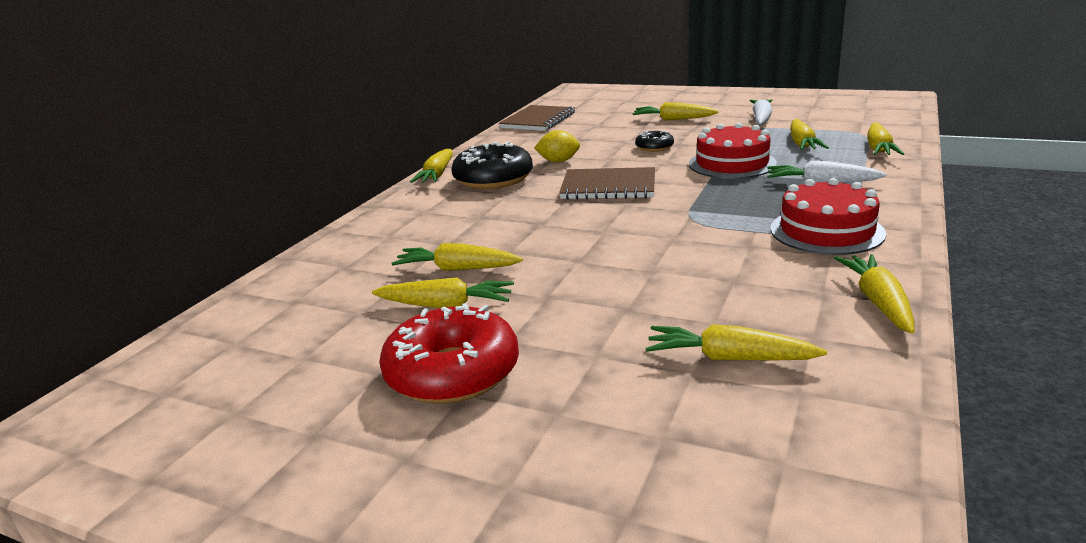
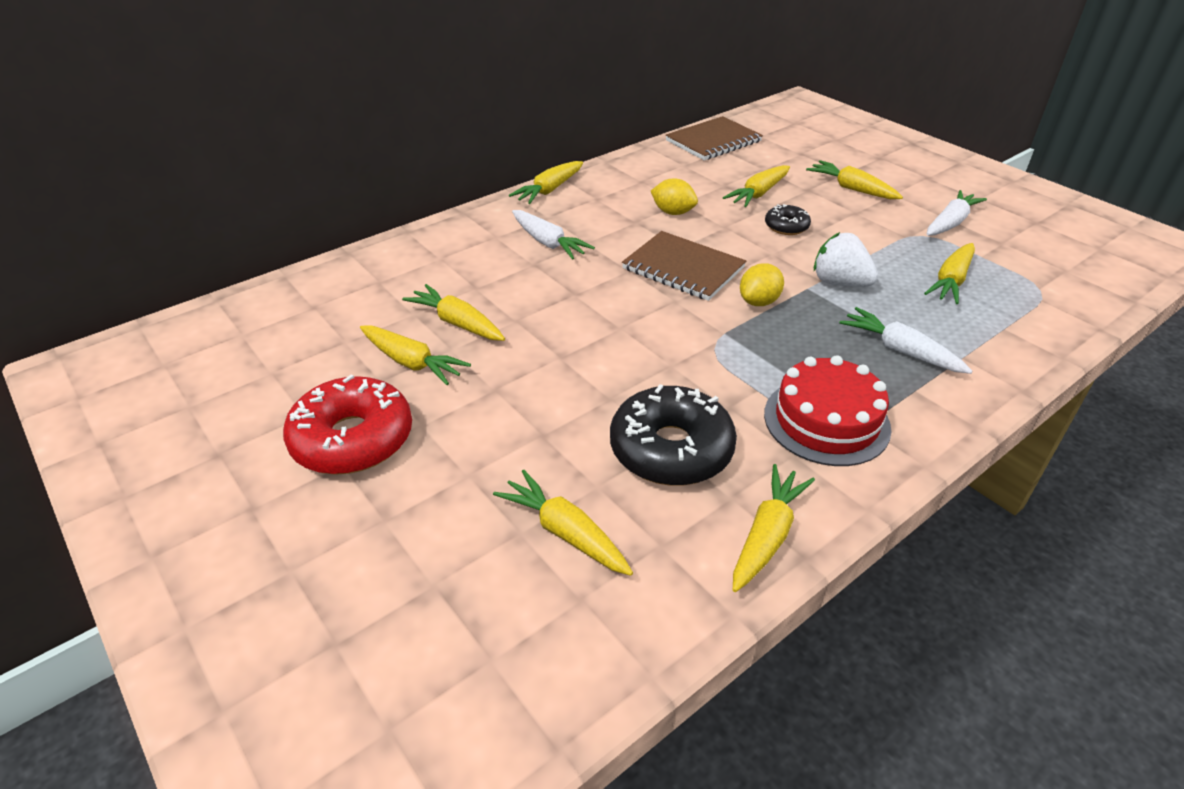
camera: 25 degrees right, 15 degrees up
(476, 202) = (548, 243): none -> white carrot
(493, 179) = (591, 215): black donut -> black donut (671, 449)
(690, 188) = (759, 302): none -> yellow lemon
(732, 164) = (839, 283): red cake -> white strawberry
(878, 149) = (1031, 323): yellow carrot -> yellow carrot (758, 194)

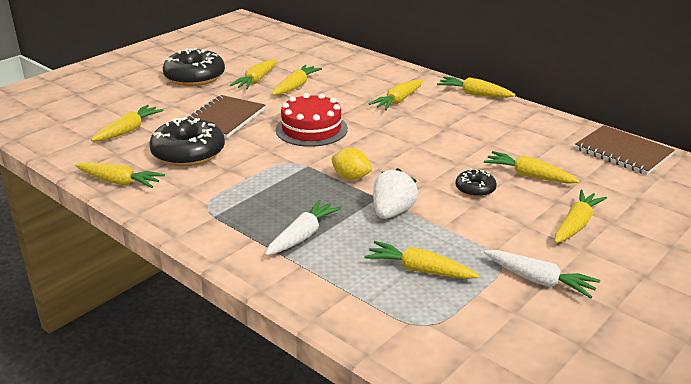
camera: 80 degrees right, 10 degrees down
(352, 439) = (194, 77): red donut -> black donut
(548, 243) = (398, 101): white carrot -> yellow carrot
(673, 212) = (469, 140): yellow lemon -> none
(683, 268) = (385, 148): brown notebook -> brown notebook (224, 119)
(826, 421) = (216, 202): red cake -> red cake (311, 129)

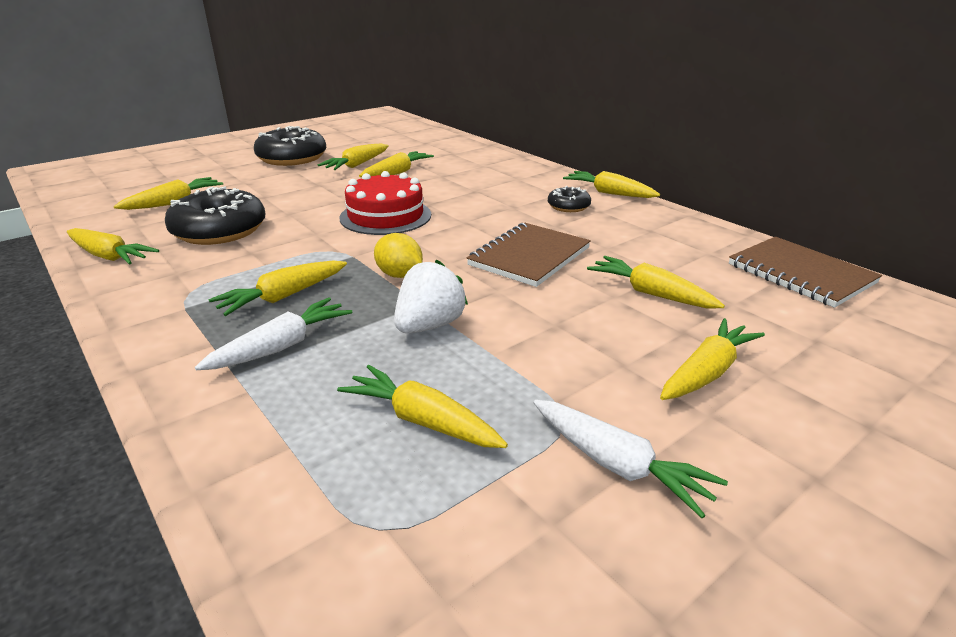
camera: 10 degrees right, 0 degrees up
(224, 119) = (291, 198): brown notebook -> brown notebook (529, 256)
(398, 101) = (510, 194): yellow carrot -> yellow carrot (283, 296)
(475, 189) = (565, 304): black donut -> black donut (568, 206)

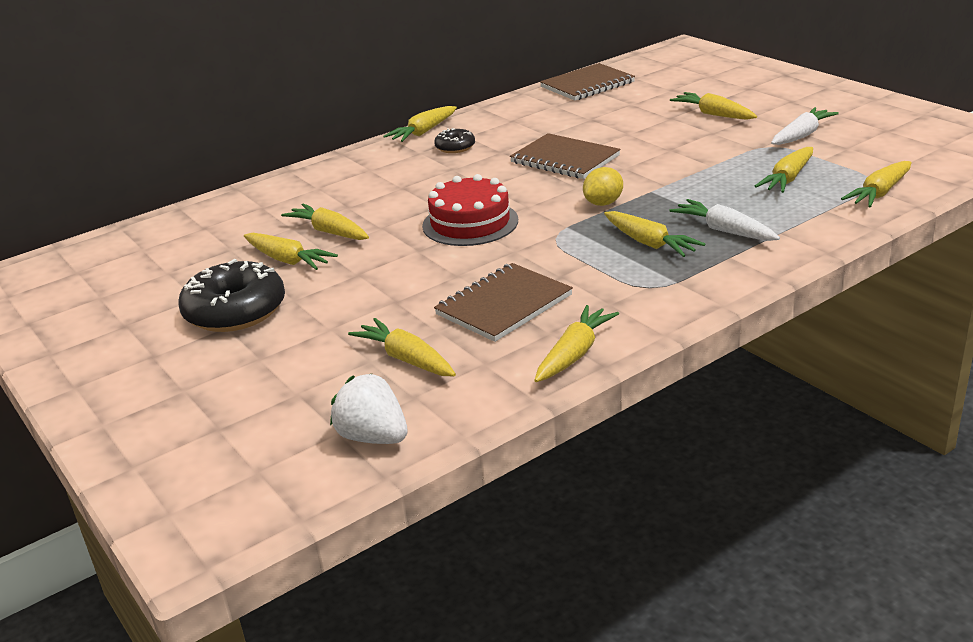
camera: 85 degrees left, 0 degrees up
(219, 230) = (504, 305): black donut -> brown notebook
(429, 325) = (682, 185): white strawberry -> white strawberry (373, 437)
(651, 293) = (622, 123): yellow carrot -> yellow carrot (879, 193)

